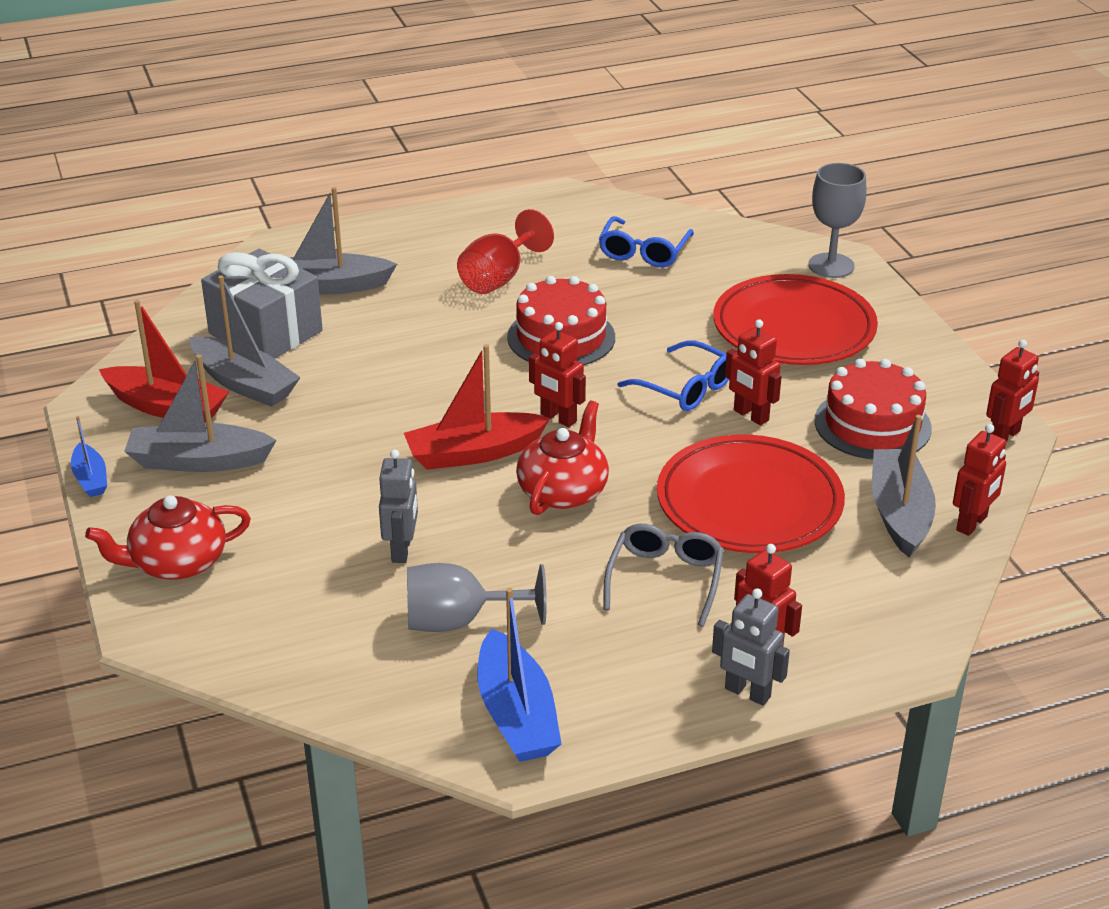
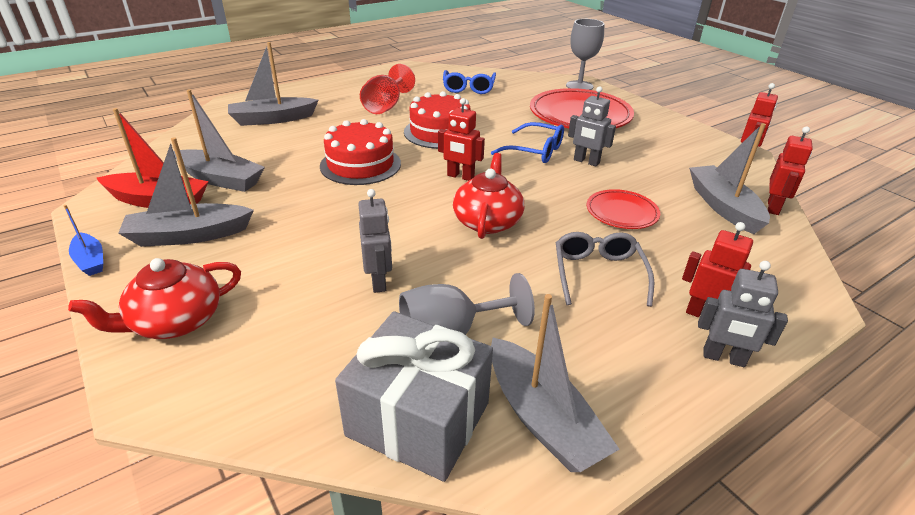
camera: 15 degrees left, 0 degrees up
(265, 332) = (232, 147): grey gift -> grey gift (418, 419)
(474, 453) = (410, 204): red boat -> none
(516, 714) = (542, 418): blue boat -> grey boat
(749, 503) = (621, 213): red plate -> red plate, size x0.53
(750, 415) = (586, 162): red robot -> grey robot
(872, 424) = (664, 158): red cake -> red cake (360, 164)

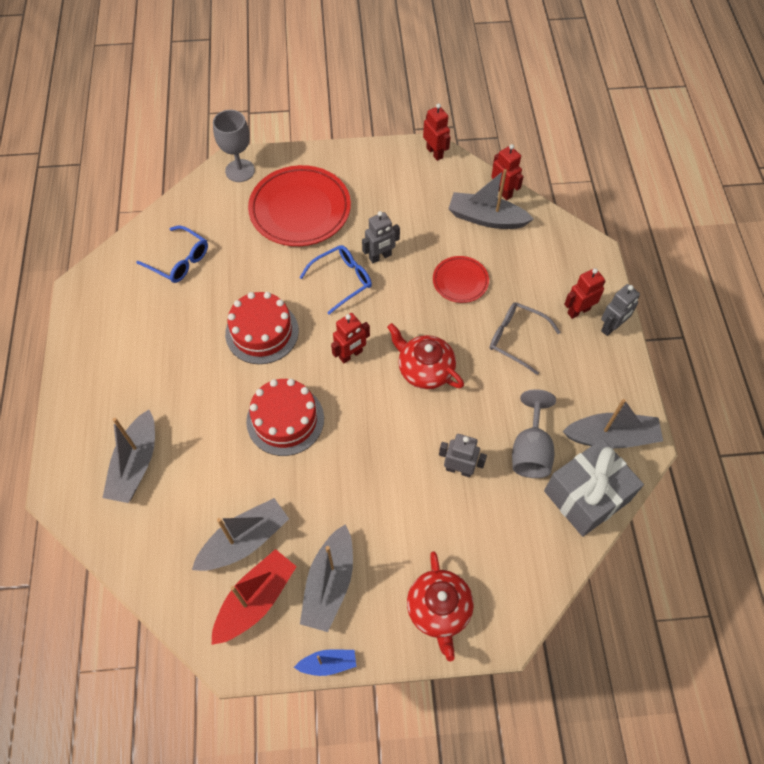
camera: 60 degrees left, 25 degrees up
(386, 106) = (174, 351): red goblet -> none

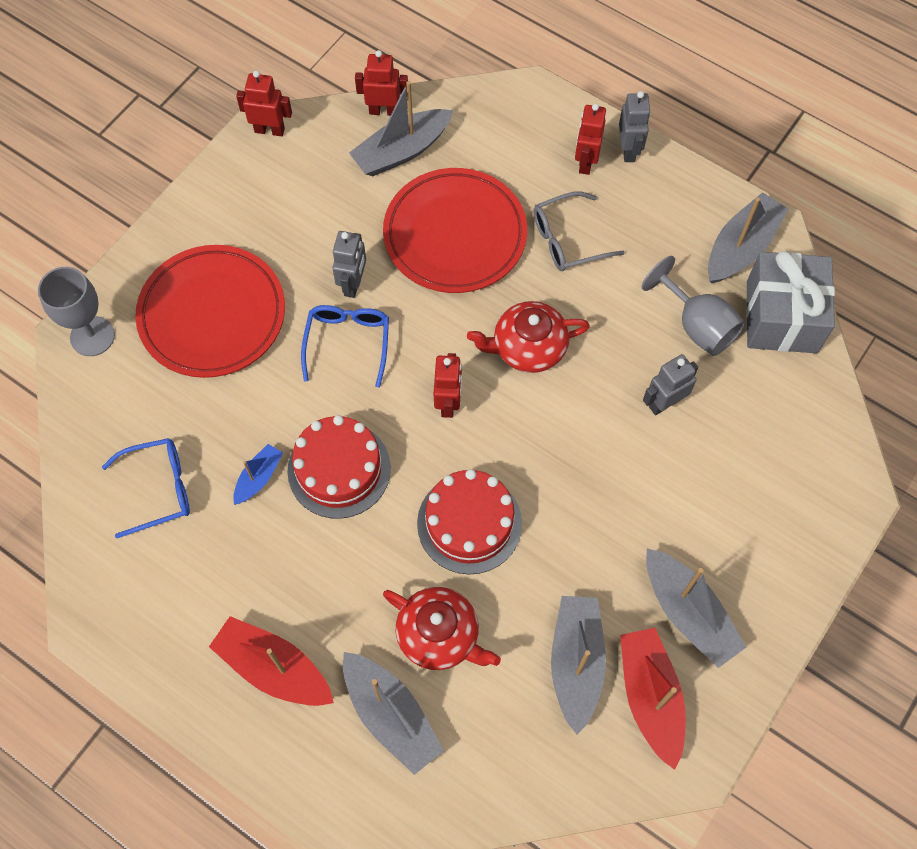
camera: 50 degrees left, 5 degrees up
(120, 387) = (274, 668): none -> red boat
(328, 664) = (768, 673): blue boat -> blue boat (258, 478)
(439, 610) = (792, 532): red teapot -> red teapot (439, 635)
(460, 281) = (455, 235): red plate -> red plate, size x1.90

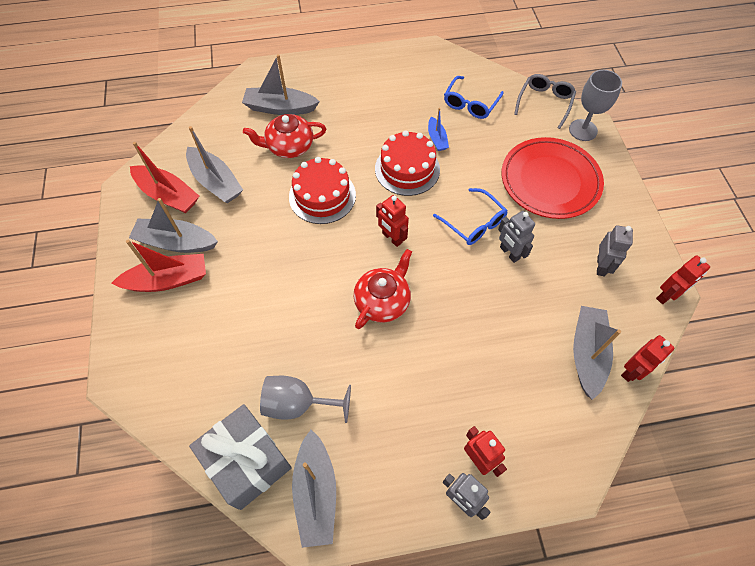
camera: 135 degrees right, 5 degrees down
(274, 668) = (345, 88): red boat -> red boat (168, 280)
(455, 235) = (494, 329): red plate -> none
(567, 240) = (430, 388): grey glasses -> grey glasses (544, 102)
(664, 403) = (277, 336): grey robot -> grey robot (601, 266)

